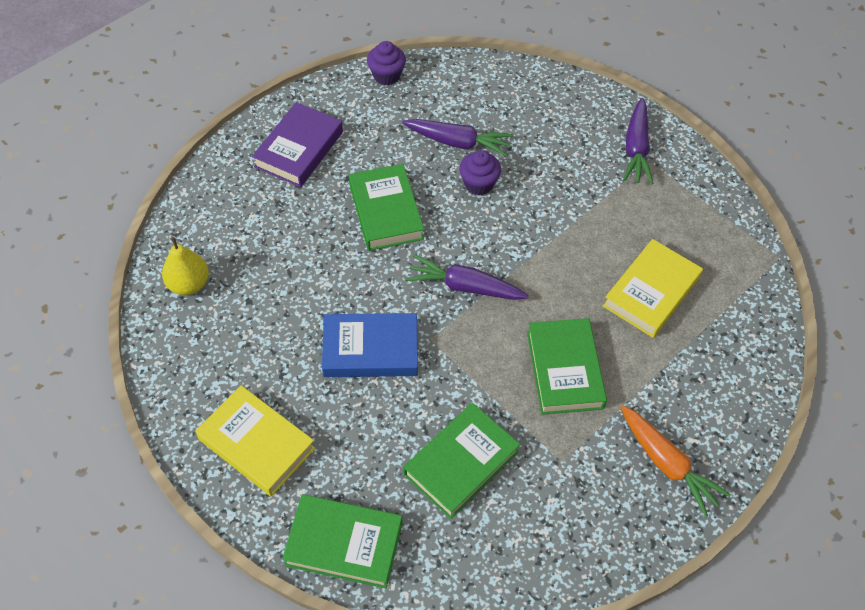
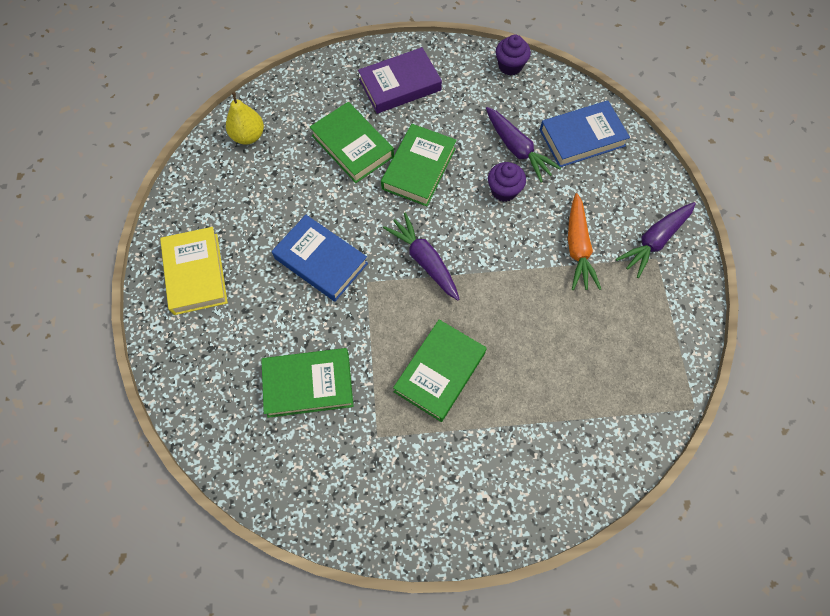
camera: 40 degrees right, 10 degrees up
(344, 543) = (189, 380): green book -> green book (352, 146)
(503, 101) = (582, 138): none -> blue book
(651, 292) = (560, 361): yellow book -> none
(667, 464) = (450, 497): orange carrot -> orange carrot (577, 248)

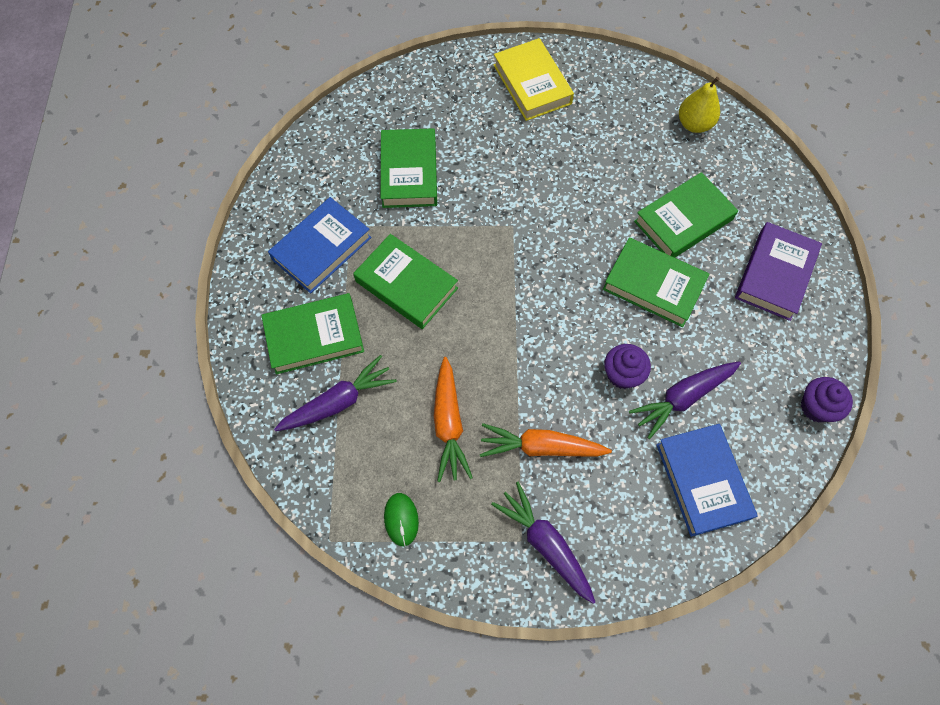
camera: 95 degrees right, 0 degrees up
(196, 273) = (532, 84): yellow book -> yellow book turned 75 degrees clockwise
(321, 261) = (539, 186): blue book -> blue book (321, 248)
(400, 85) = (774, 274): purple book -> purple book turned 45 degrees clockwise
(424, 260) = (534, 281): purple carrot -> purple carrot (338, 402)
(506, 453) = (314, 336): none -> green book
(571, 321) = (449, 424): none -> orange carrot
(662, 351) = (401, 519): none -> green mouse

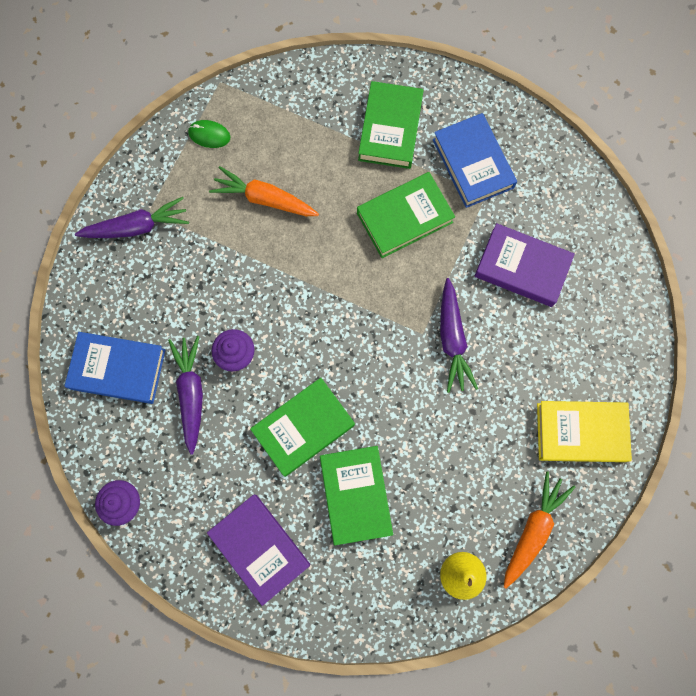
camera: 115 degrees right, 10 degrees up
(338, 402) = (324, 126): purple carrot -> purple carrot (452, 339)
(409, 172) = (522, 268): green book -> purple book
(541, 447) = (210, 259): orange carrot -> orange carrot (533, 529)

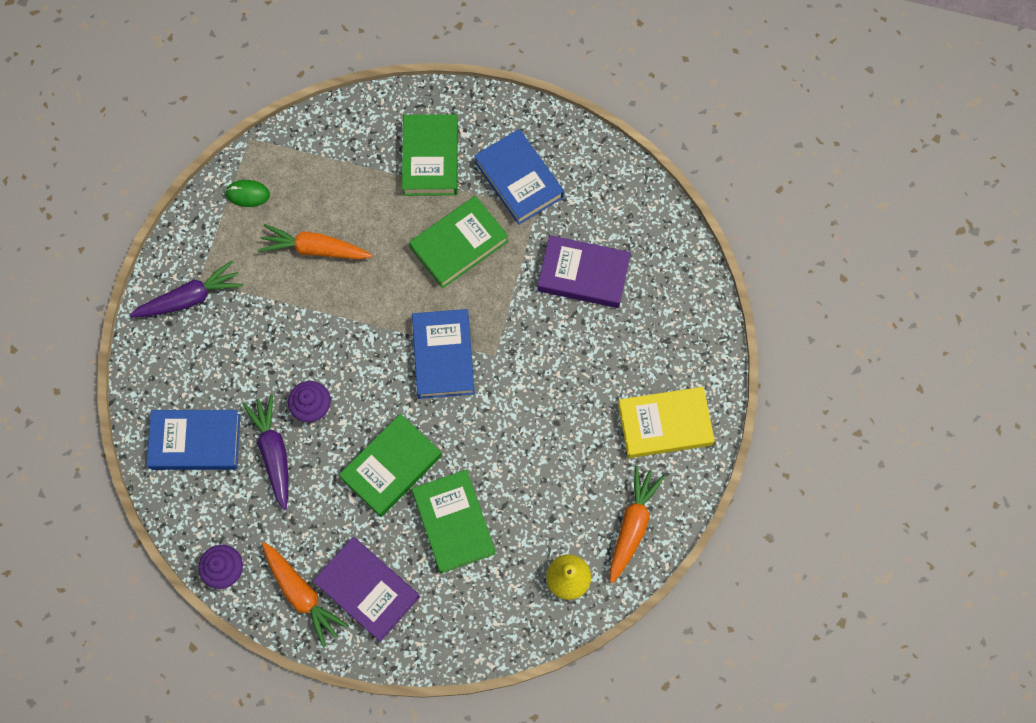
camera: 10 degrees left, 5 degrees down
(195, 541) = (302, 594): none -> orange carrot
(371, 325) = (443, 356): none -> blue book
(452, 339) = (525, 356): purple carrot -> none

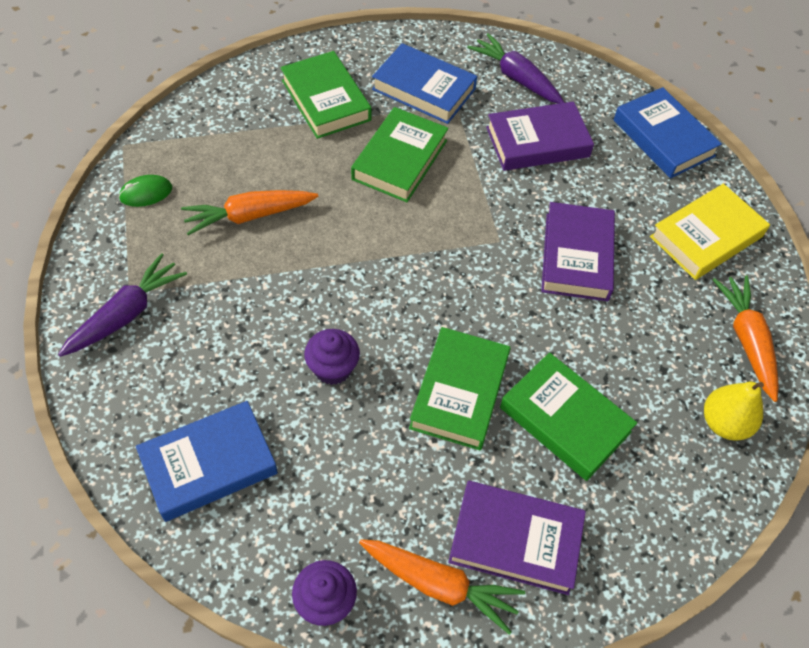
camera: 30 degrees left, 15 degrees down
(273, 452) = (313, 435): purple carrot -> purple carrot (516, 78)
(443, 356) = (447, 262): blue book -> blue book (663, 138)
(547, 396) = (576, 256): none -> purple book

